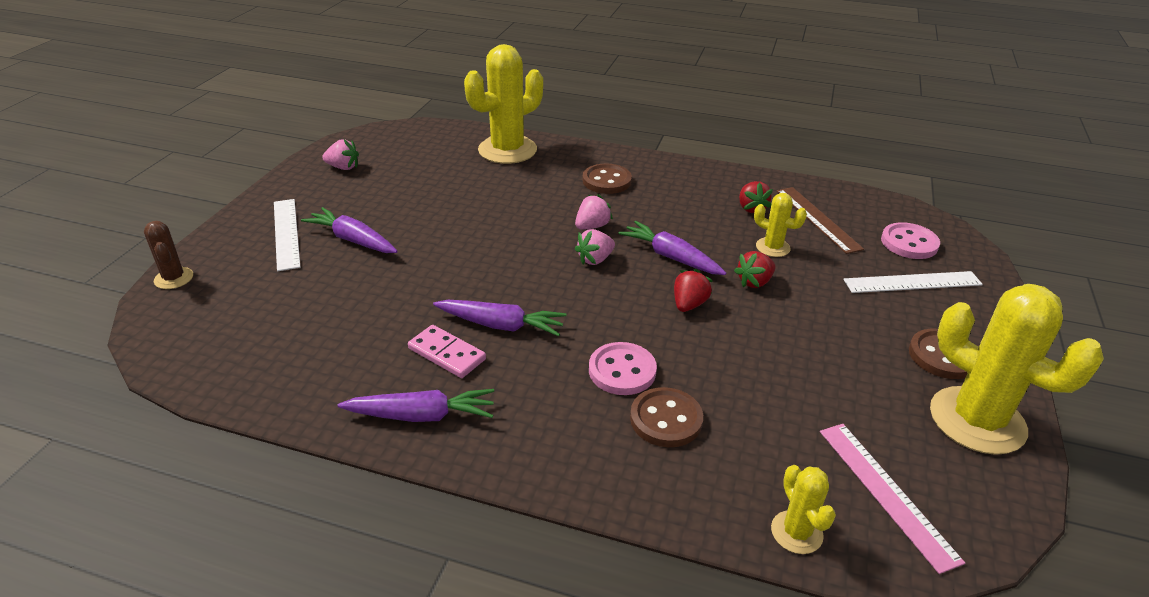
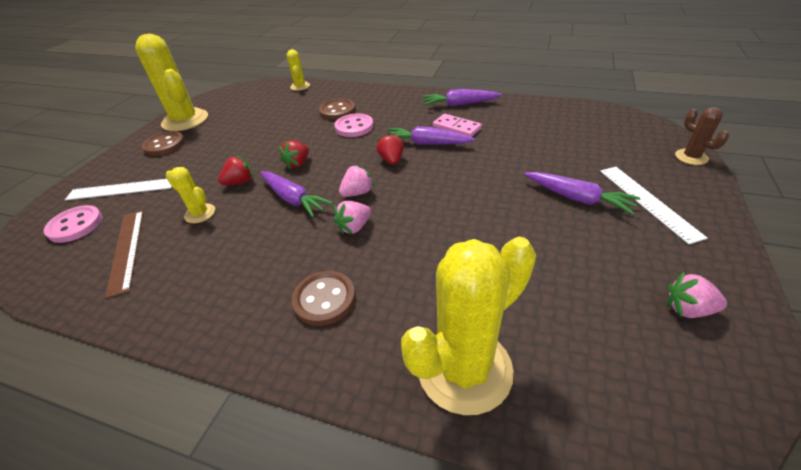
camera: 175 degrees left, 5 degrees up
(751, 208) = (181, 260): red strawberry -> red strawberry (392, 160)
(886, 492) = (255, 97): pink ruler -> none

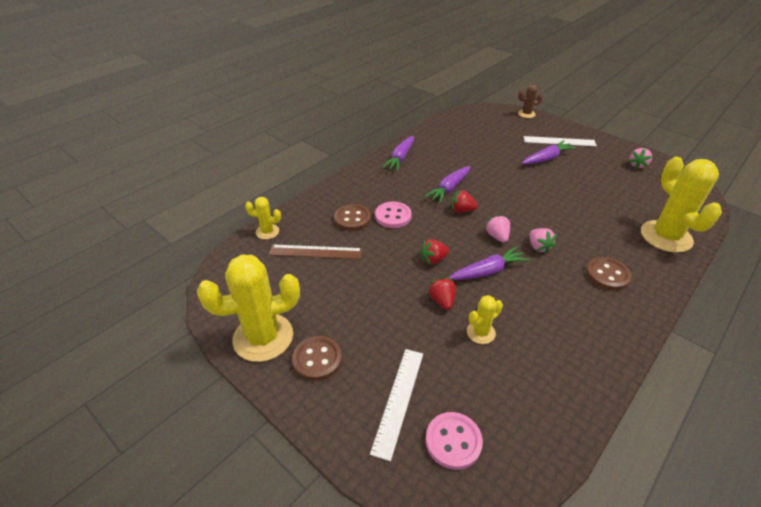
camera: 70 degrees left, 0 degrees up
(127, 250) = (515, 389): brown ruler -> brown ruler (315, 252)
(298, 163) = (433, 260): red strawberry -> red strawberry turned 105 degrees clockwise
(457, 127) = (436, 170): pink domino -> none

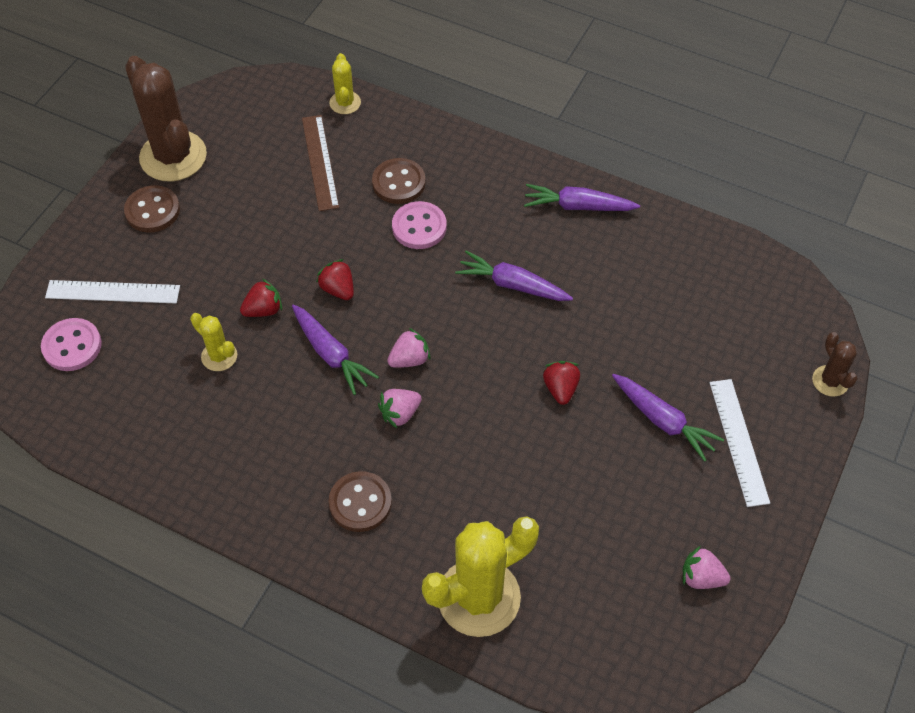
camera: 75 degrees right, 15 degrees up
(263, 337) = (173, 156): yellow cactus -> brown cactus
(462, 210) = (460, 308): red strawberry -> red strawberry (560, 388)

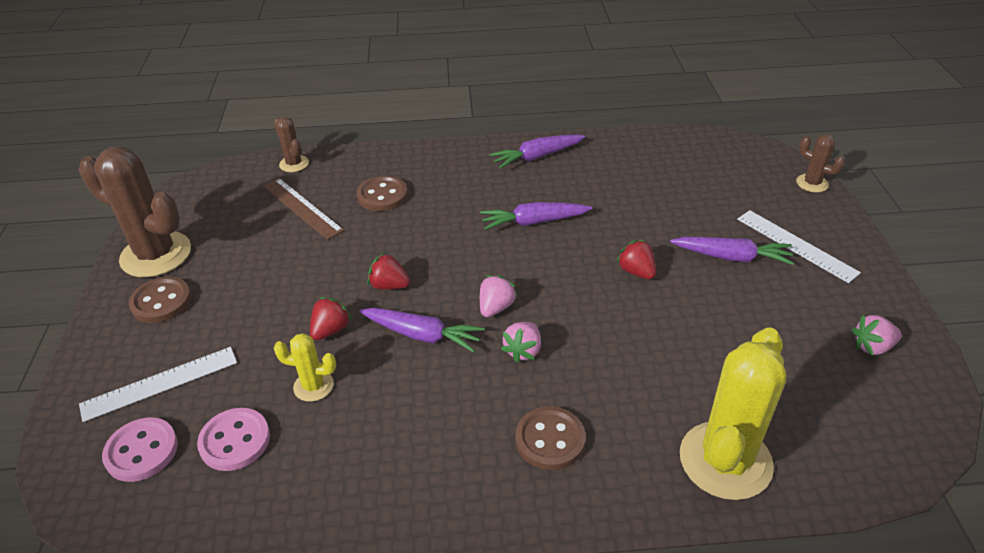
camera: 30 degrees left, 15 degrees down
(345, 103) = (294, 164): yellow cactus -> brown cactus
(419, 227) = (424, 216): pink button -> pink button (235, 441)

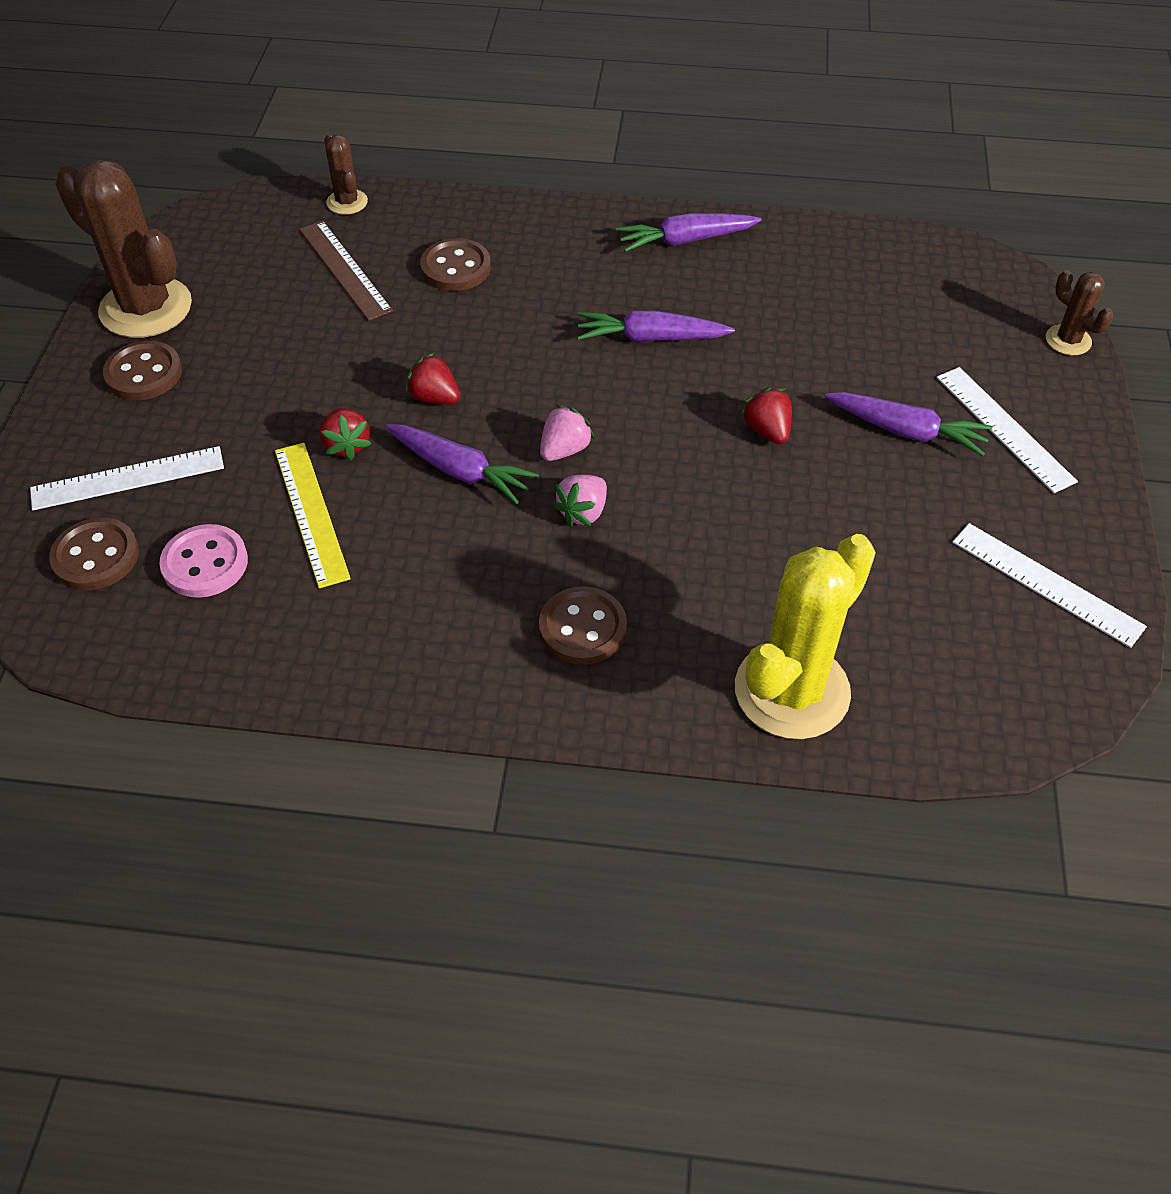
camera: 10 degrees right, 10 degrees up
(142, 451) = (96, 556): pink button -> brown button
(313, 386) = (311, 513): yellow cactus -> yellow ruler
(331, 330) = (347, 445): red strawberry -> red strawberry turned 120 degrees clockwise
(872, 347) = (1046, 584): pink strawberry -> white ruler

